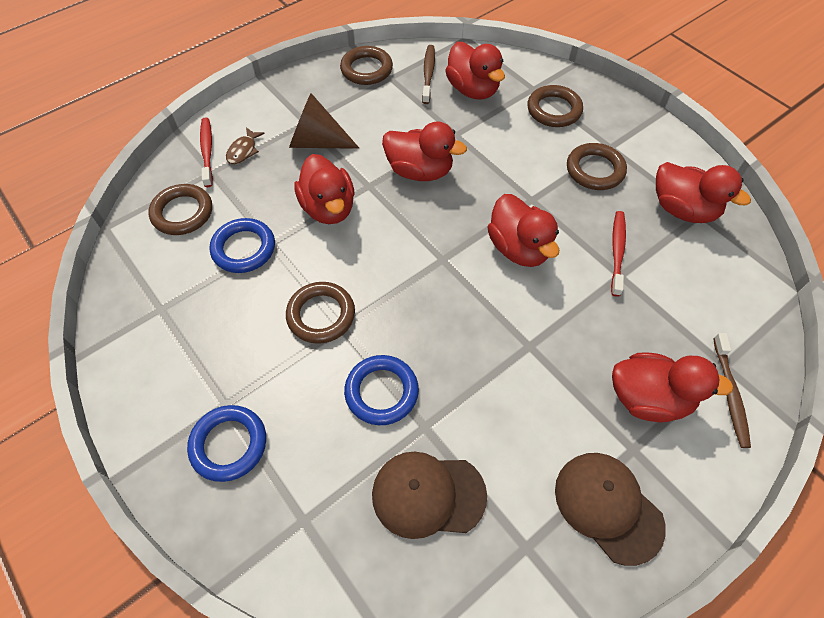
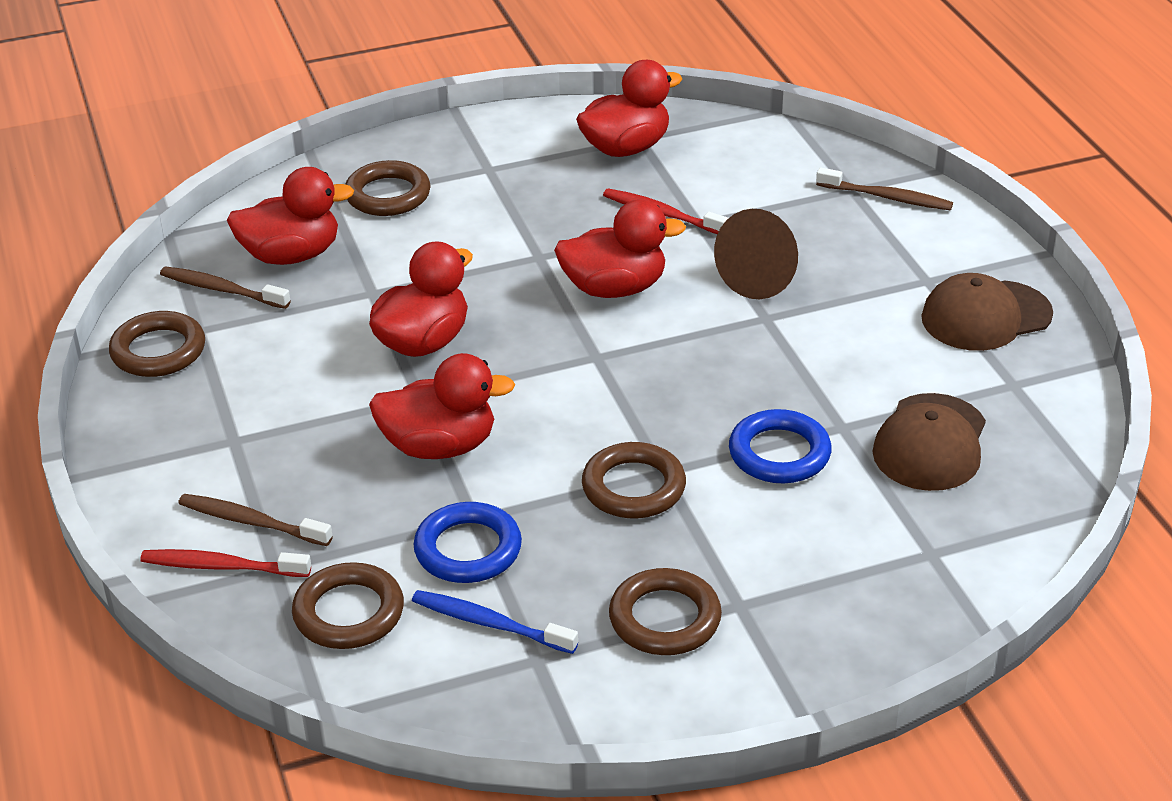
camera: 70 degrees left, 20 degrees down
(184, 278) = (490, 624): none -> blue toothbrush
(229, 444) = (802, 607): blue ring -> none
(243, 151) = (251, 522): brown fish -> brown toothbrush
(317, 142) = (289, 435): brown cone -> brown cone (763, 276)
(595, 170) = (521, 193): brown ring -> brown ring (665, 618)
(648, 398) = (870, 252): red duck -> none

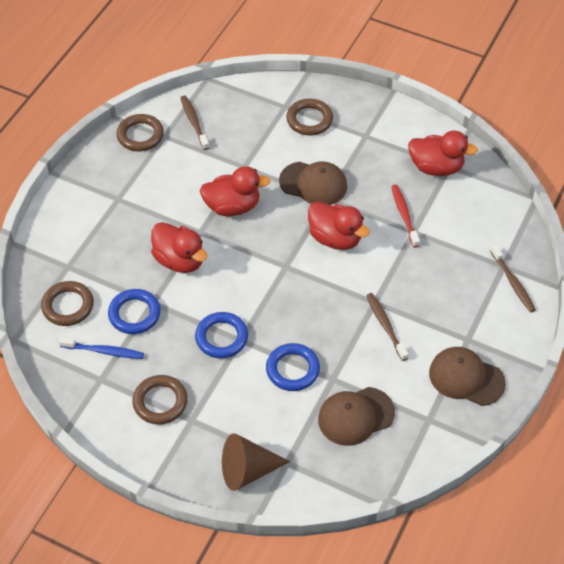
camera: 45 degrees right, 15 degrees up
(222, 566) = (53, 251): red toothbrush -> none
(251, 522) = (83, 240): brown toothbrush -> brown toothbrush (385, 326)
(291, 255) = (237, 124): red duck -> none
(490, 624) = (104, 351): blue toothbrush -> blue toothbrush turned 120 degrees clockwise
(497, 253) = (313, 184): none -> brown cap
(633, 487) = (221, 337): brown ring -> blue ring
(763, 276) = (402, 281): brown cone -> brown cone (247, 470)

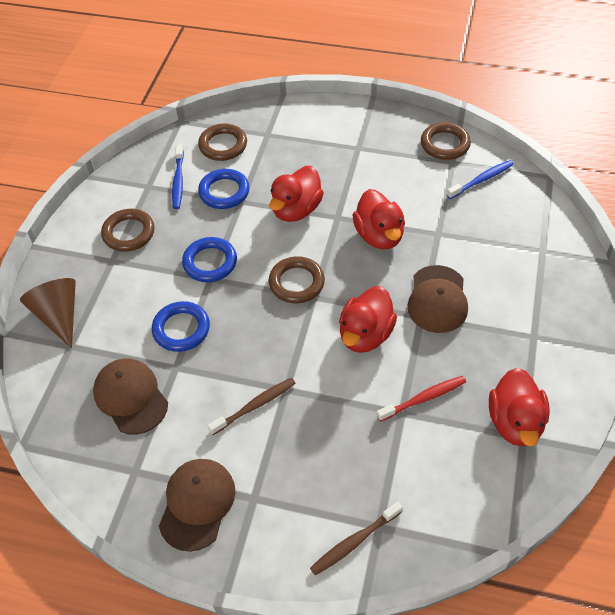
camera: 80 degrees right, 0 degrees up
(194, 122) = (481, 180): brown toothbrush -> blue toothbrush
(309, 120) = (532, 277): brown ring -> brown ring (296, 283)

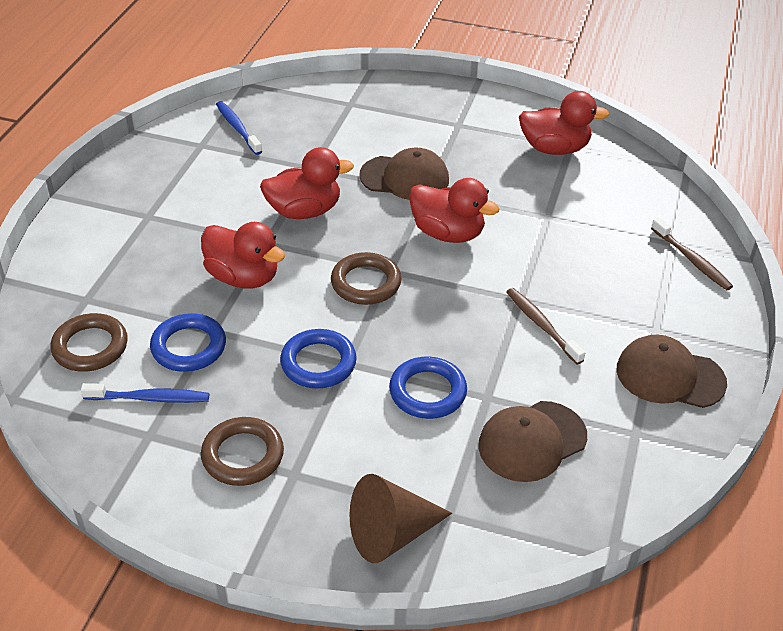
camera: 90 degrees left, 10 degrees down
(423, 398) = (529, 201): red toothbrush -> none
(445, 144) = (169, 147): brown ring -> none

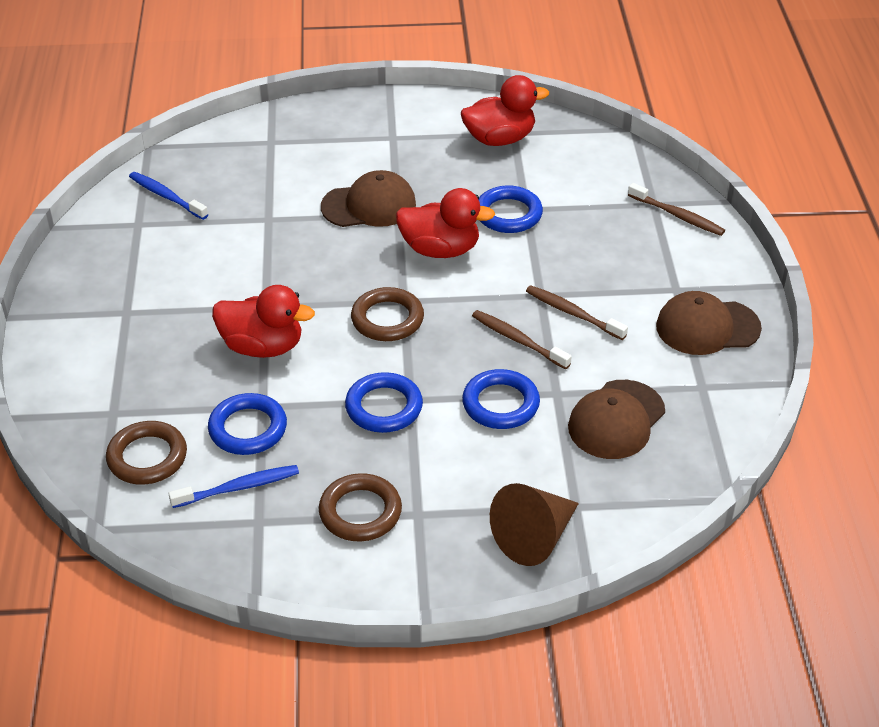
camera: 20 degrees left, 0 degrees up
(304, 211) = (286, 264): red duck -> none
(476, 336) = (518, 340): none -> brown toothbrush
(527, 217) = (508, 214): none -> blue ring

